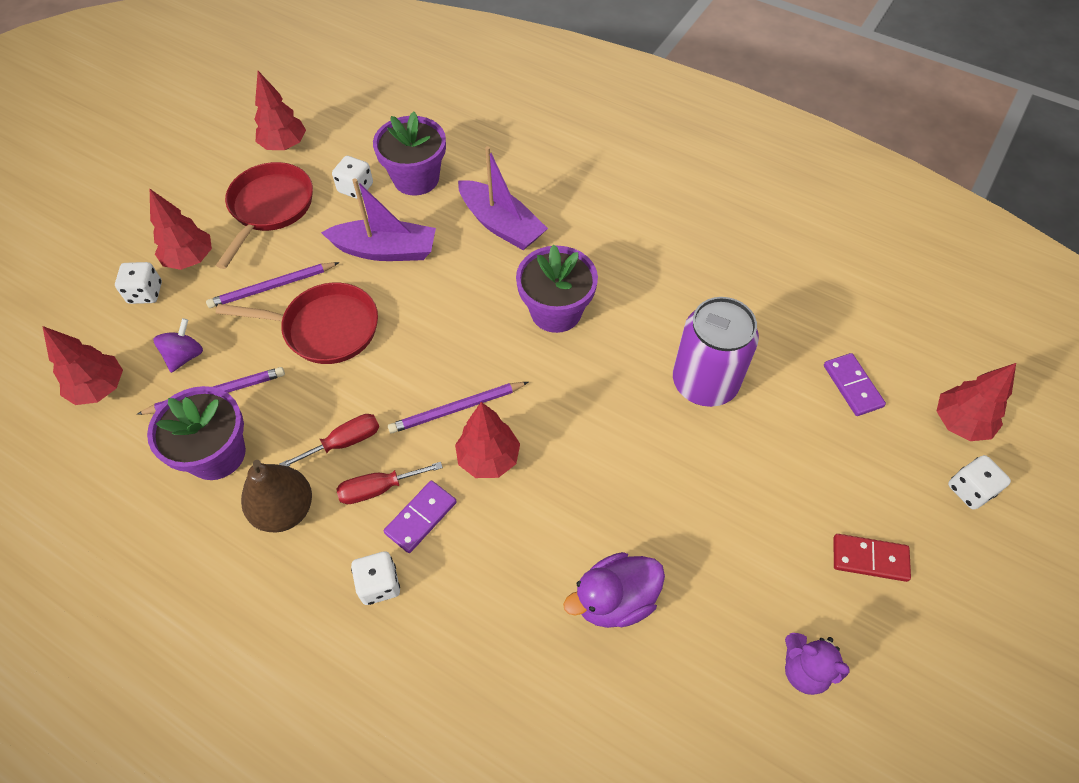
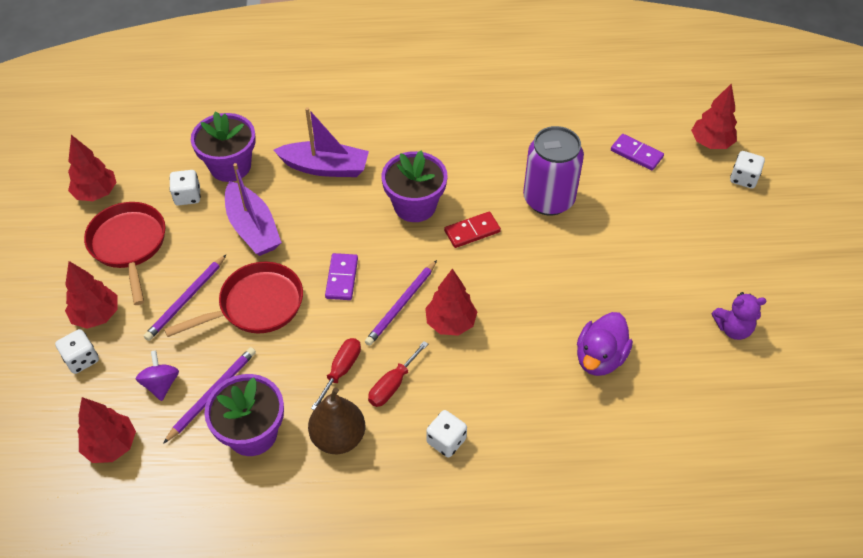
camera: 35 degrees left, 5 degrees down
(385, 250) = (253, 228): purple boat -> purple boat turned 90 degrees clockwise
(421, 517) = (437, 385): purple domino -> purple domino (341, 278)
(869, 558) = (720, 247): red domino -> red domino (472, 231)

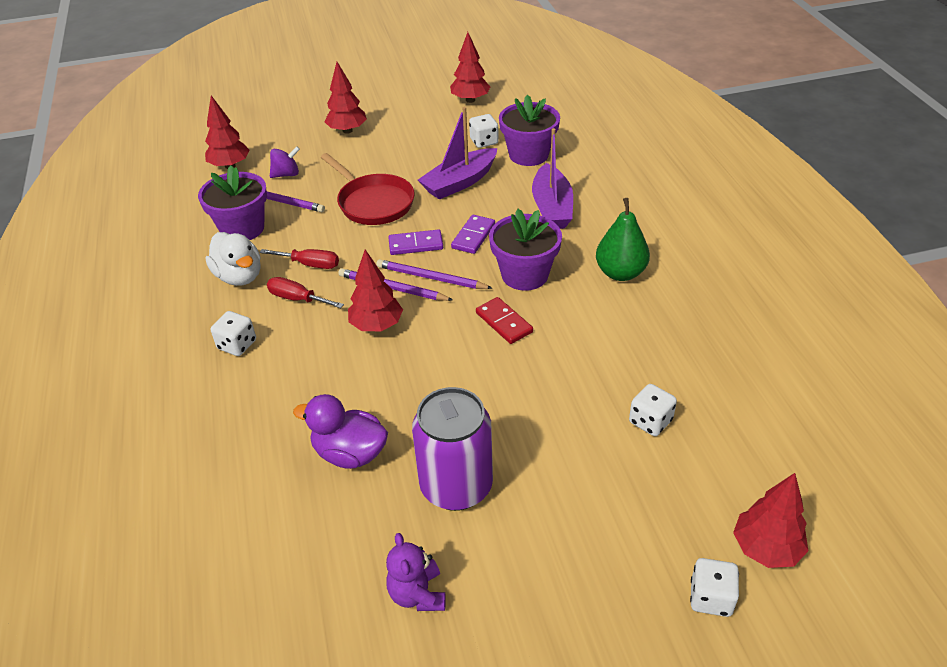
camera: 80 degrees right, 10 degrees down
(81, 359) = (305, 134): white dice -> white dice (650, 421)
(129, 245) = (421, 127): red pan -> none
(186, 299) = (372, 166): purple pencil -> purple pencil (431, 278)
(338, 437) = (239, 276): brown pear -> white duck
(433, 144) = (620, 273): none -> green pear
(548, 199) = (576, 379): purple can -> purple can (456, 486)
(636, 154) = (697, 459): purple domino -> purple domino (473, 236)

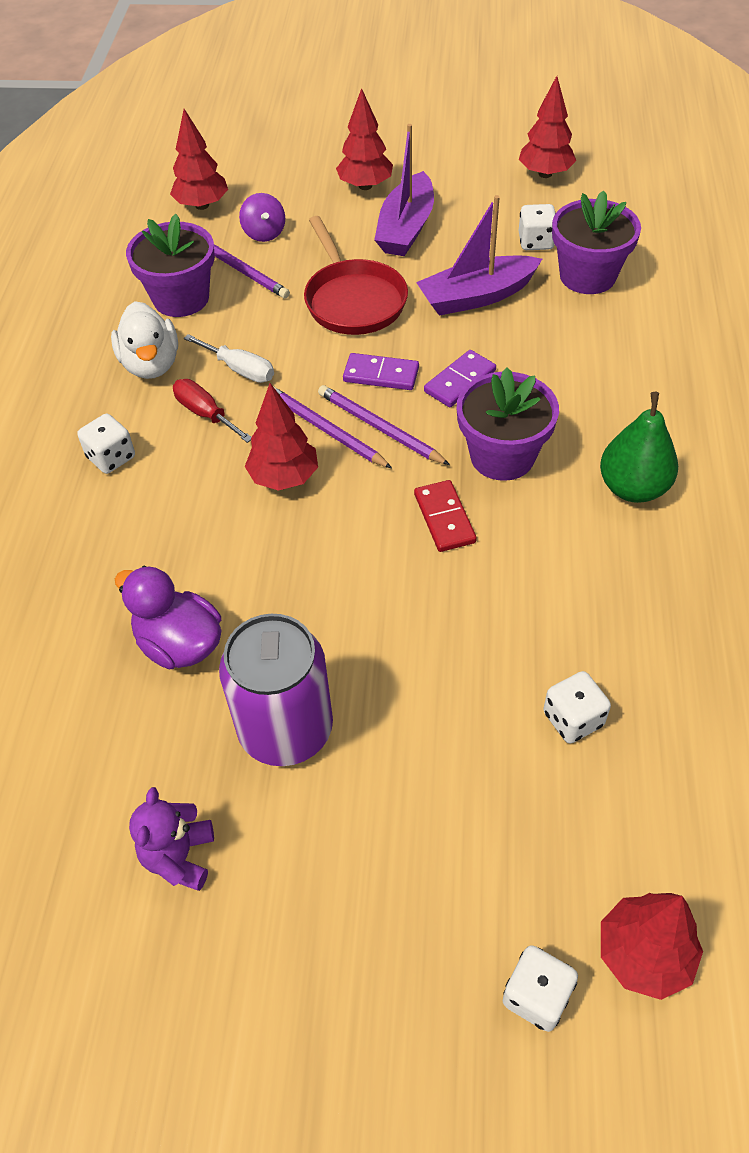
camera: 20 degrees right, 10 degrees up
(286, 174) = (264, 233): purple spinning top -> purple spinning top turned 75 degrees clockwise
(310, 264) = (240, 369): red screwdriver -> white screwdriver
(552, 207) = (583, 364): purple boat -> purple boat (406, 228)

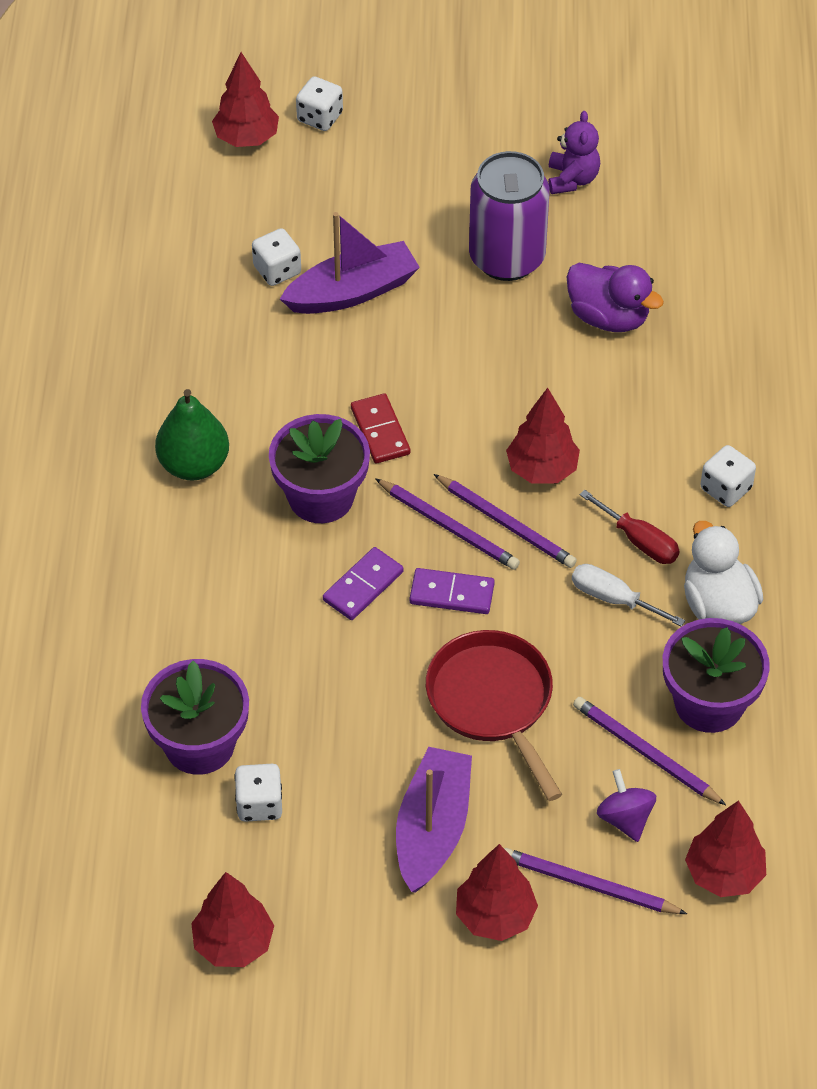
camera: 175 degrees right, 0 degrees up
(298, 200) = (588, 885): none -> purple pencil
(476, 297) = (340, 709): purple boat -> purple boat (352, 291)

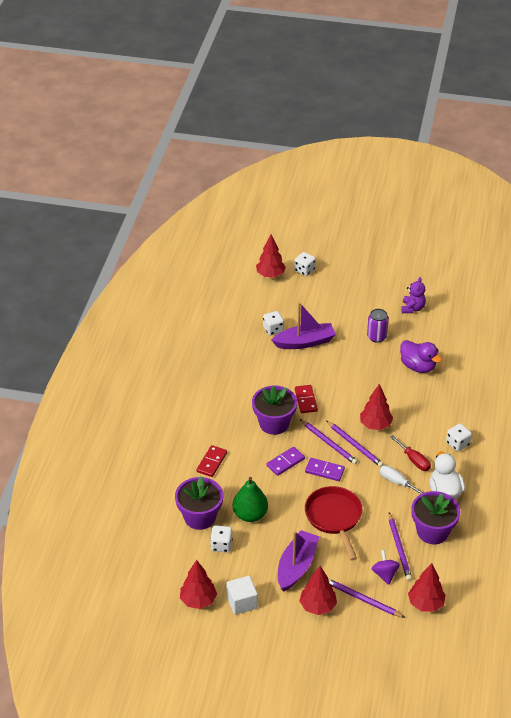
camera: 10 degrees right, 10 degrees down
(194, 465) = (220, 403): green pear -> green pear (250, 515)
(201, 609) = (212, 462): none -> red domino
(329, 932) = (242, 602): none -> white cube
(507, 258) = (376, 337): purple can -> purple can, size x0.58
(645, 753) = (399, 548): purple pencil -> purple pencil turned 150 degrees counterclockwise

